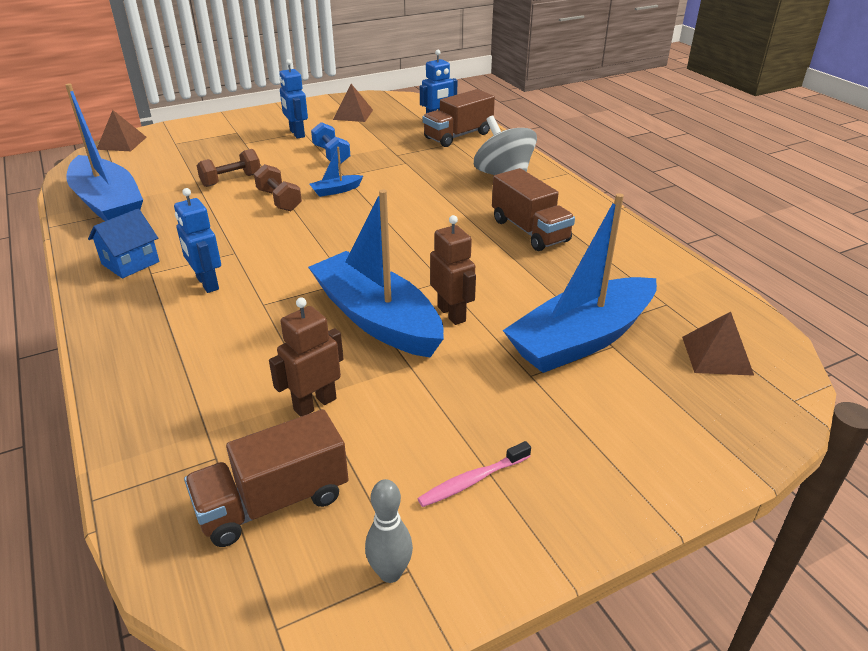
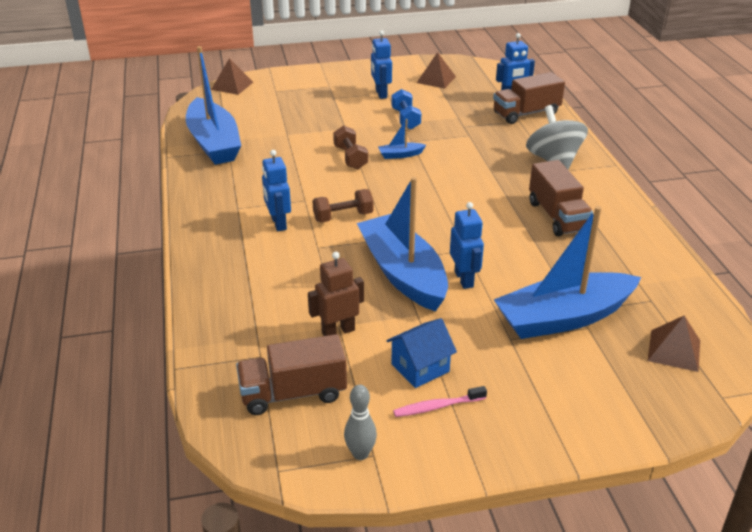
camera: 15 degrees right, 0 degrees up
(130, 263) = (223, 197): blue house -> blue house (420, 368)
(231, 180) = (315, 133): brown dumbbell -> brown dumbbell (343, 217)
(452, 314) = (464, 279): brown robot -> blue robot

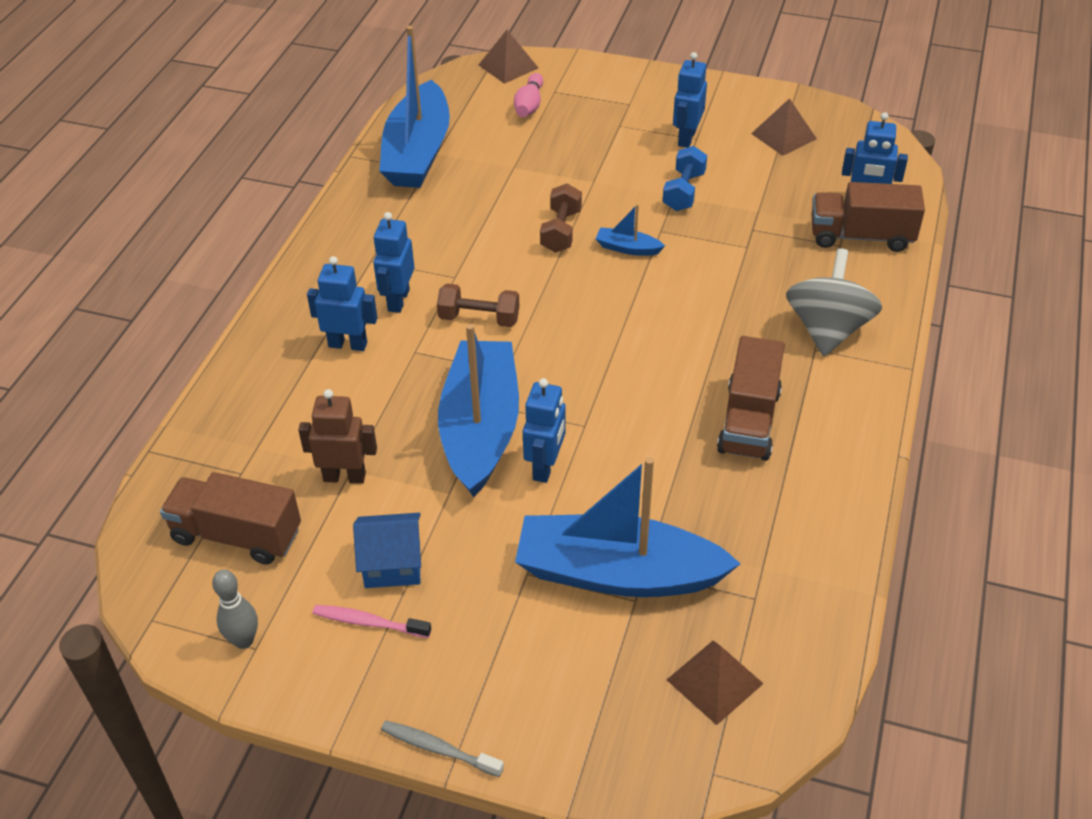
camera: 30 degrees right, 10 degrees up
(266, 101) = (529, 105): none -> pink bowling pin
(267, 258) = (348, 344): none -> blue robot
(555, 458) = (438, 749): none -> grey toothbrush

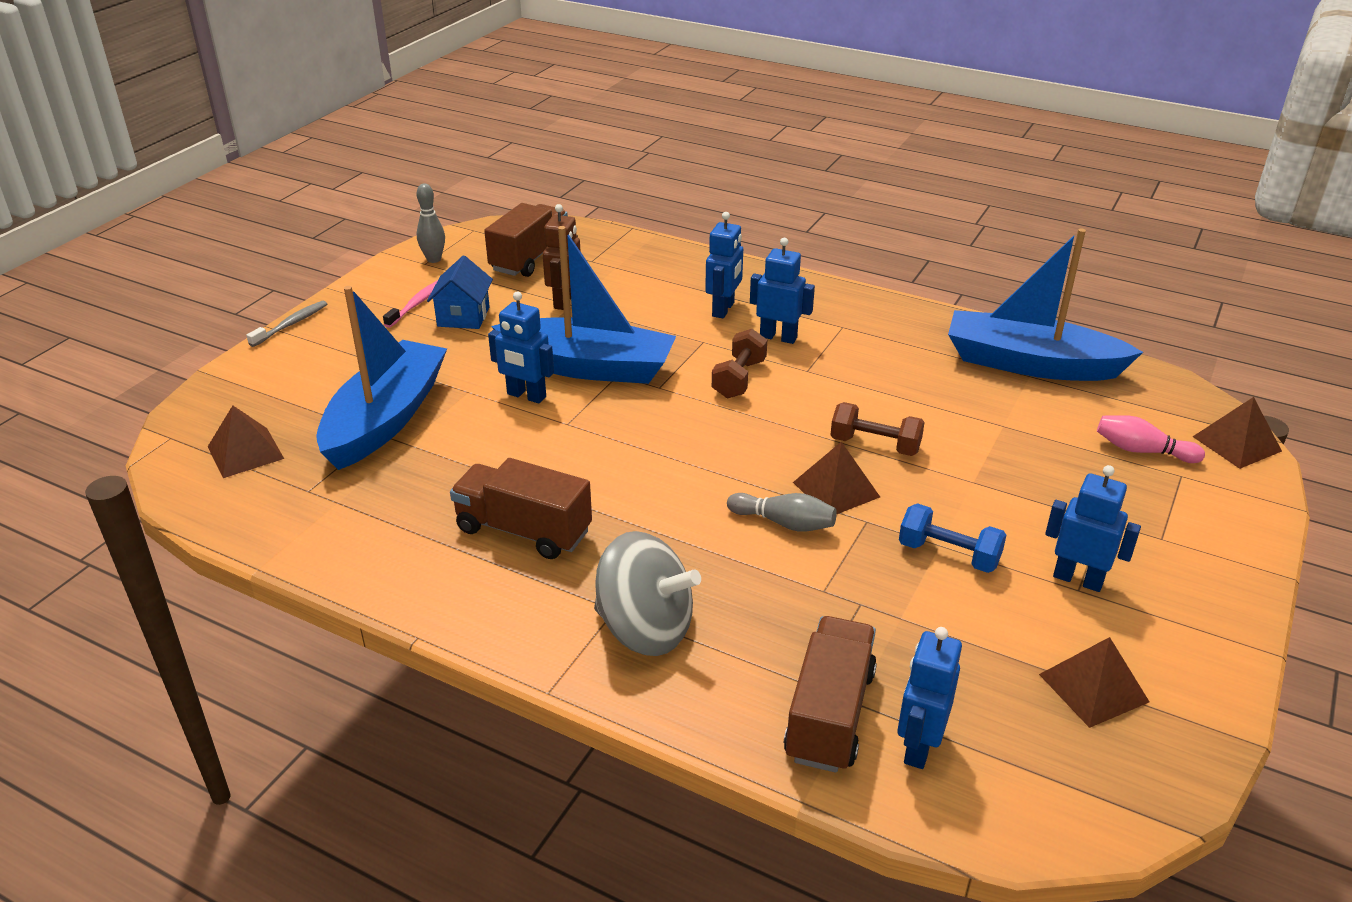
camera: 100 degrees right, 10 degrees down
(627, 248) = (836, 489): blue boat -> brown pyramid
(679, 272) = (784, 523): none -> grey bowling pin

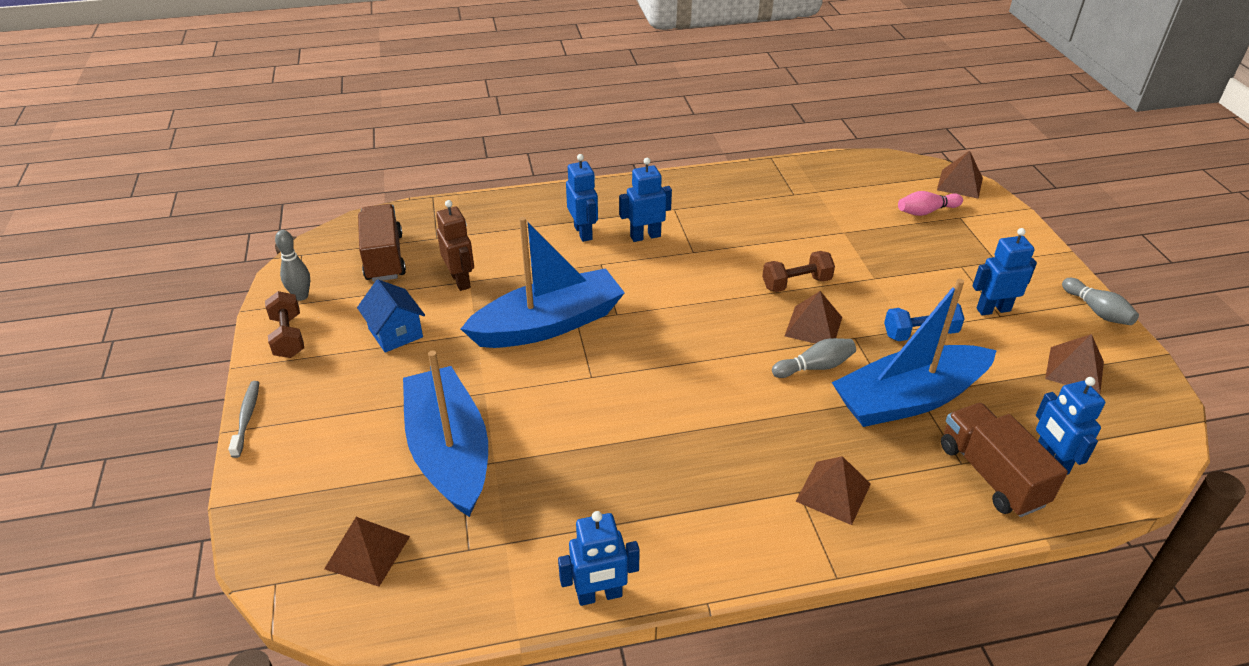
camera: 40 degrees left, 5 degrees up
(416, 304) = (340, 342): pink toothbrush -> none
(523, 530) = (670, 475): brown truck -> none
(526, 396) = (533, 372): blue robot -> blue robot (599, 595)
(645, 629) = (833, 492): grey spinning top -> brown pyramid
(739, 379) = (660, 280): brown dumbbell -> brown dumbbell (288, 336)
(1030, 364) = (808, 183): blue boat -> blue boat (908, 399)
(1226, 652) = (1097, 311): none -> grey bowling pin

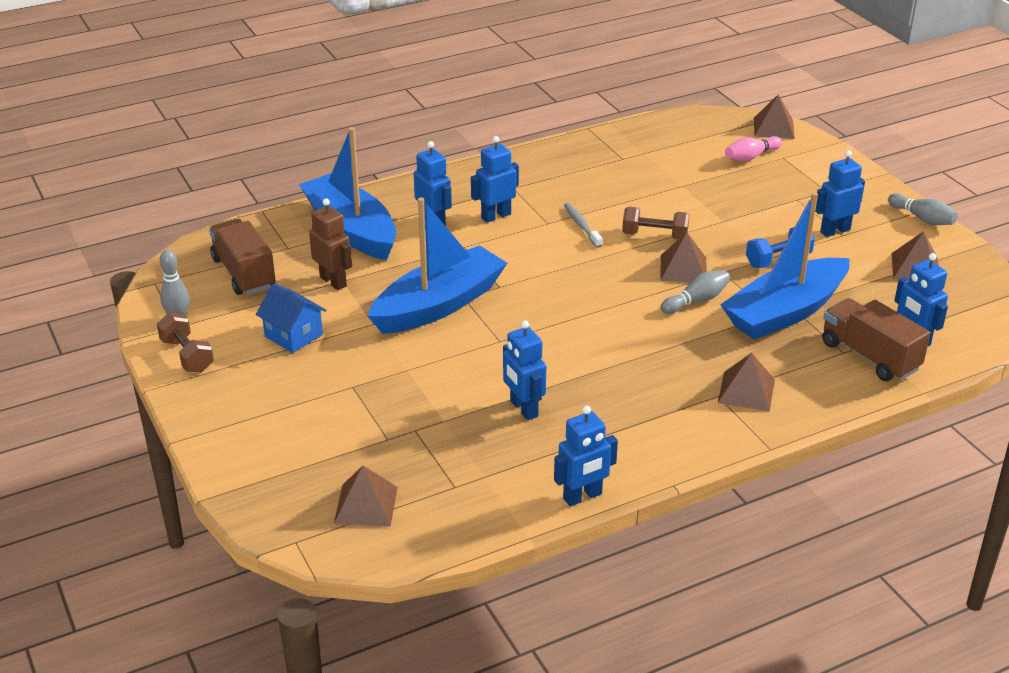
camera: 15 degrees left, 5 degrees down
(247, 417) = (188, 427): grey toothbrush -> grey toothbrush (581, 225)
(449, 452) = (399, 420): blue boat -> blue boat (351, 230)
(581, 464) = (523, 409): none -> blue robot
(796, 283) = (654, 236): brown dumbbell -> brown dumbbell turned 45 degrees clockwise

